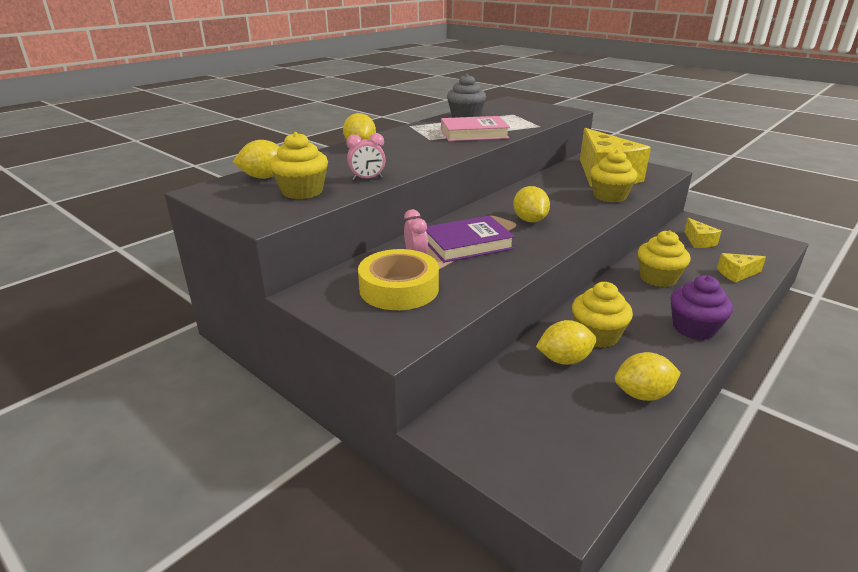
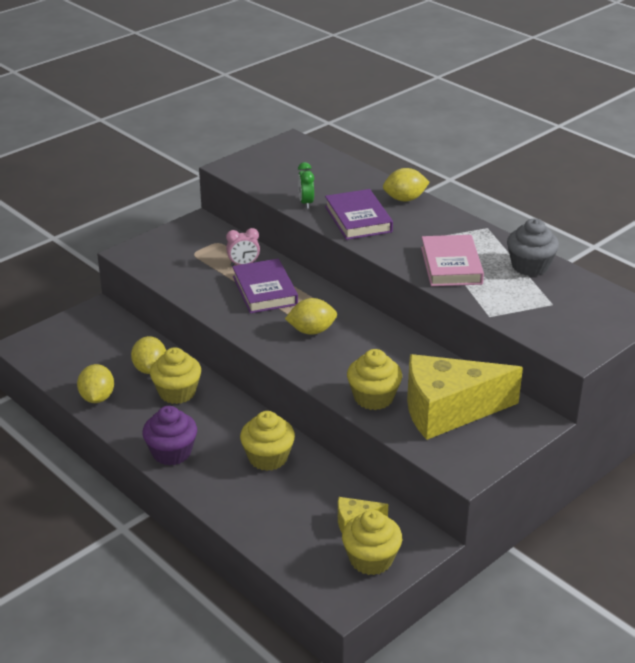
camera: 95 degrees right, 5 degrees up
(264, 177) = (318, 160): yellow lemon -> none
(302, 191) = (281, 177): yellow cupcake -> yellow cupcake (371, 559)
(367, 179) = (305, 203): pink clock -> green clock
(399, 288) = (196, 256): yellow tape -> none
(401, 159) = (358, 219): none -> purple book
(736, 274) = (266, 523): yellow cheese -> none

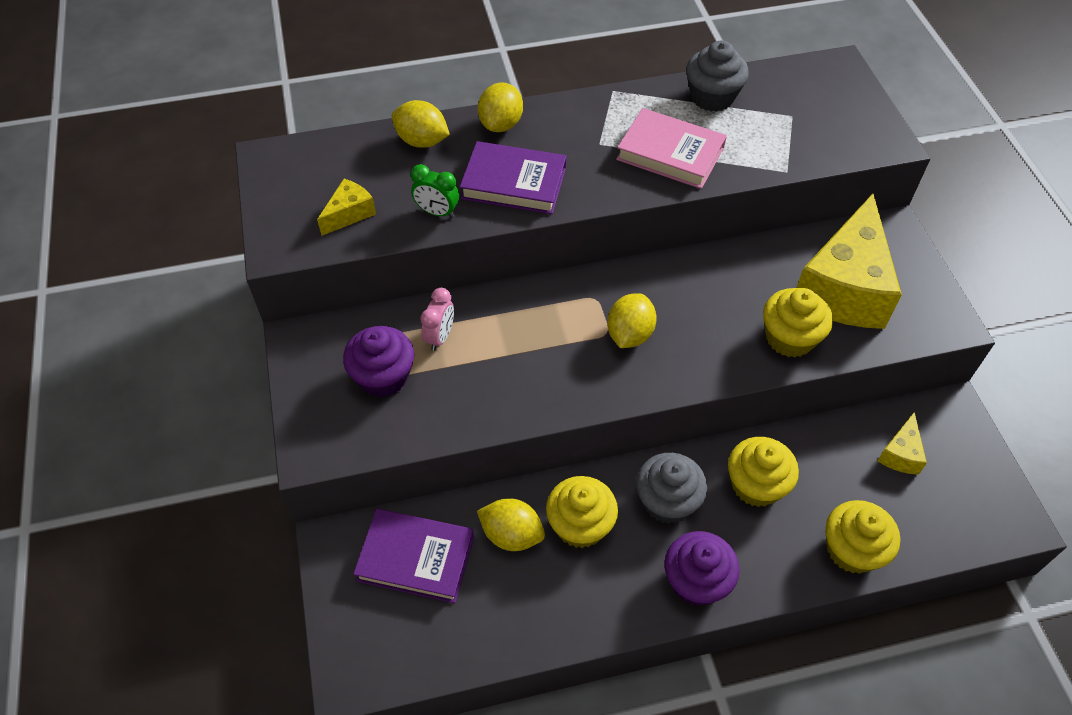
camera: 60 degrees left, 20 degrees up
(97, 398) = (536, 623): yellow lemon -> yellow lemon (422, 141)
(197, 256) = (383, 376): none -> purple cupcake
(223, 422) = (667, 501): none -> grey cupcake
(264, 290) = (514, 341): purple book -> purple book (416, 558)
(275, 178) = (349, 214): none -> yellow cheese
(371, 559) = (963, 467): yellow cupcake -> yellow cupcake (852, 550)

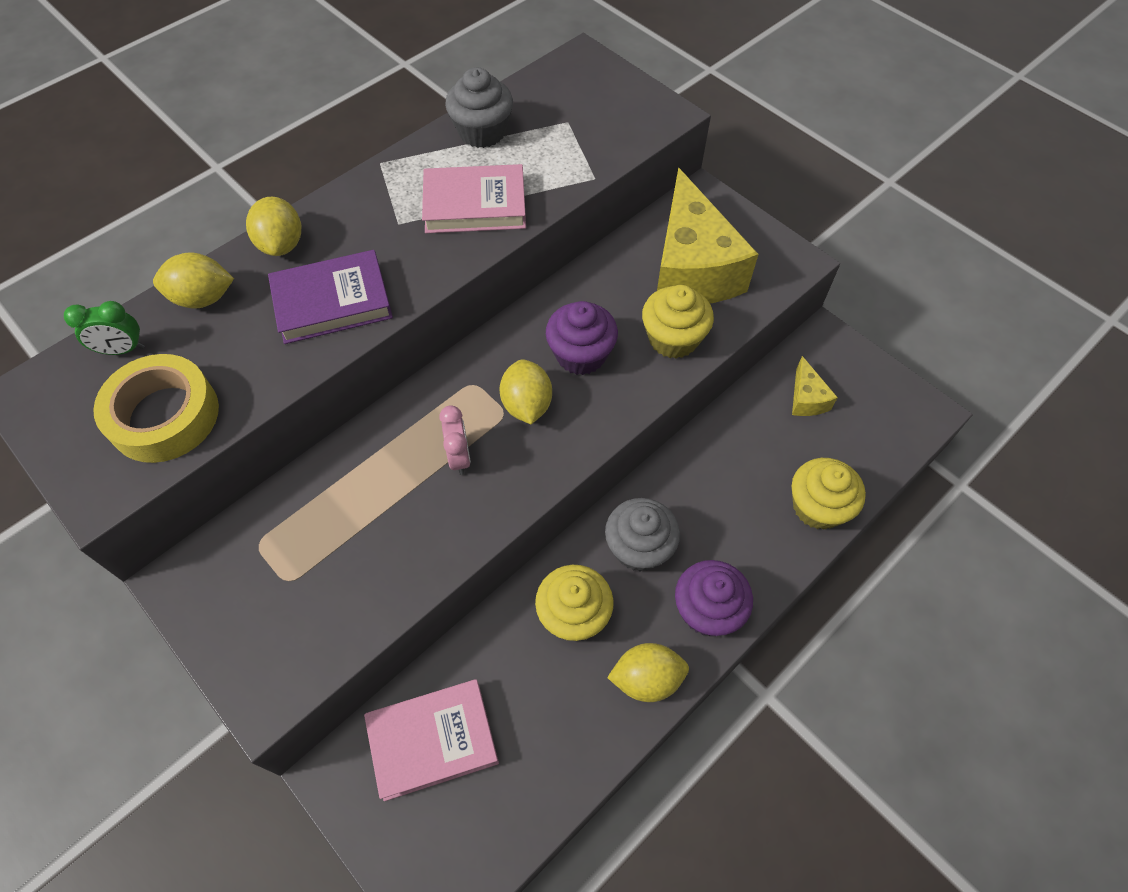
camera: 30 degrees left, 5 degrees up
(349, 214) = (164, 416): yellow cheese -> yellow tape
(383, 376) = (299, 574): purple cupcake -> purple cupcake (581, 354)
(416, 558) = (432, 740): purple book -> pink book
(437, 212) = (266, 370): green clock -> green clock (122, 350)
(440, 337) = (336, 500): pink clock -> pink clock (459, 457)
(511, 535) = (514, 661): yellow lemon -> yellow lemon (646, 679)
(756, 485) = (706, 490): yellow cupcake -> none

